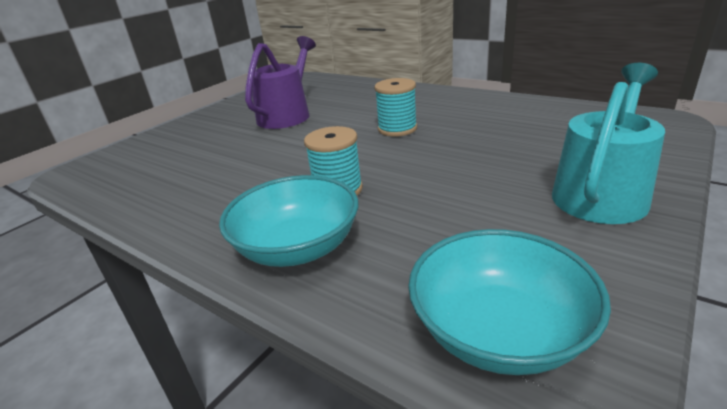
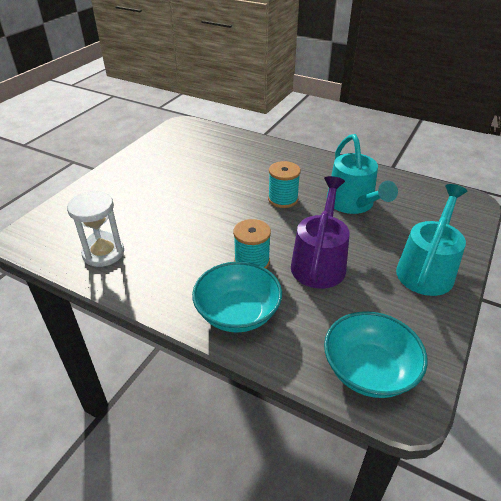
camera: 10 degrees left, 10 degrees up
(152, 185) = (103, 253): none -> white hourglass
(287, 115) = (188, 176): purple watering can -> purple watering can (319, 262)
(491, 129) = (353, 204): none -> turquoise watering can

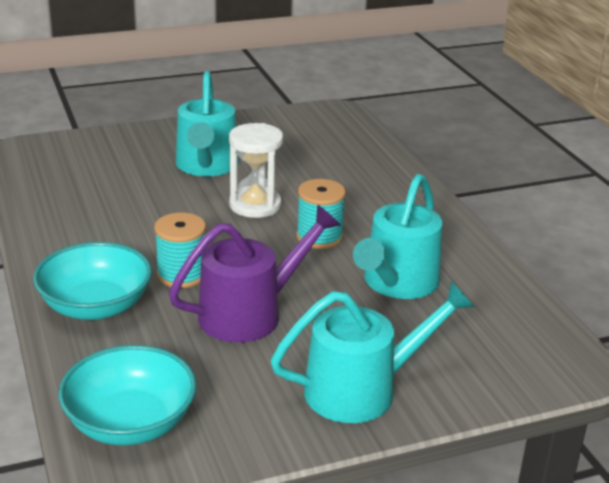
camera: 40 degrees right, 10 degrees down
(103, 253) = (64, 195): white hourglass -> white hourglass (255, 205)
(162, 189) = (206, 166): none -> turquoise watering can

